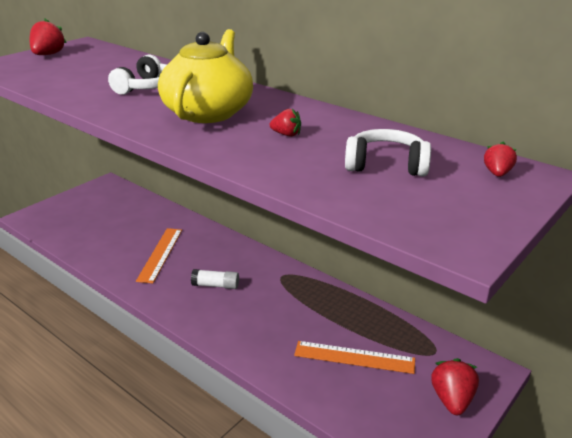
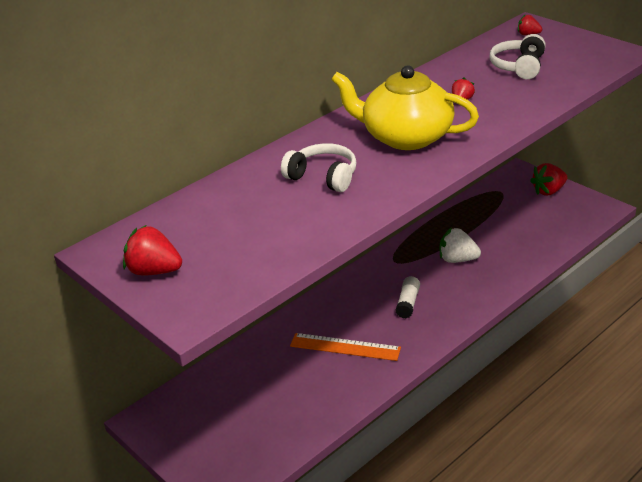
camera: 80 degrees left, 5 degrees up
(287, 316) = (457, 259): none -> white strawberry
(354, 357) = (508, 228): orange ruler -> none
(452, 400) = (548, 191): red strawberry -> red strawberry turned 45 degrees counterclockwise

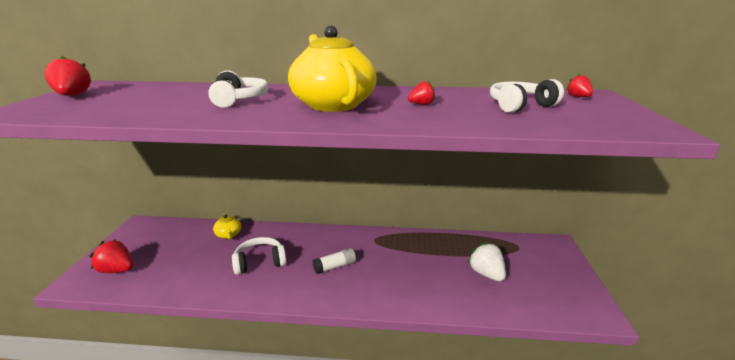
camera: 45 degrees right, 10 degrees down
(263, 353) = (228, 235): none -> yellow teapot
(345, 347) = (260, 262): orange ruler -> white headphones
(457, 259) = (411, 265): white strawberry -> white strawberry (486, 274)
(548, 191) = (561, 270): red strawberry -> red strawberry (117, 270)

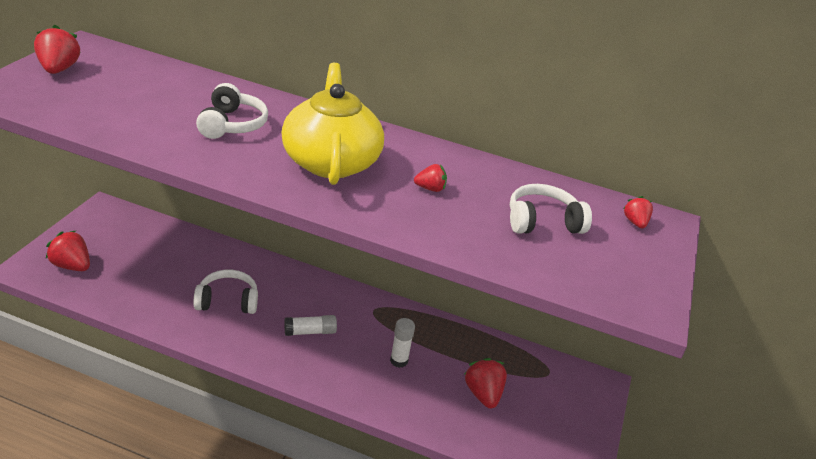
camera: 10 degrees right, 10 degrees up
(228, 235) = (203, 252): yellow teapot -> none
(412, 268) = (399, 361): none -> white glue stick
(486, 274) = (483, 394): white strawberry -> red strawberry

